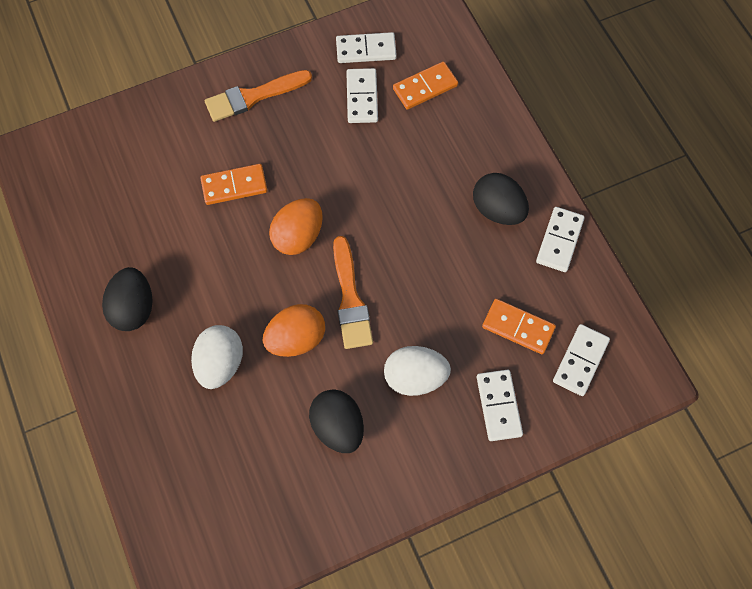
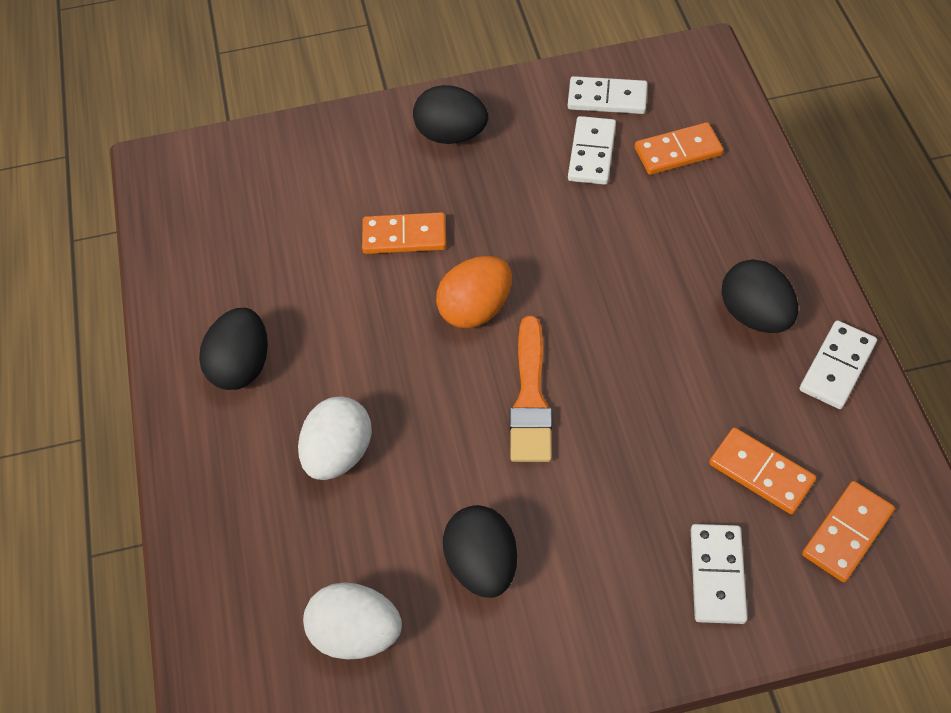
camera: 15 degrees right, 10 degrees down
(253, 96) = (451, 134): orange brush -> black egg
(296, 339) = (447, 438): orange egg -> none
(415, 377) = (602, 515): white egg -> white egg (356, 633)
(580, 361) = (846, 533): white domino -> orange domino

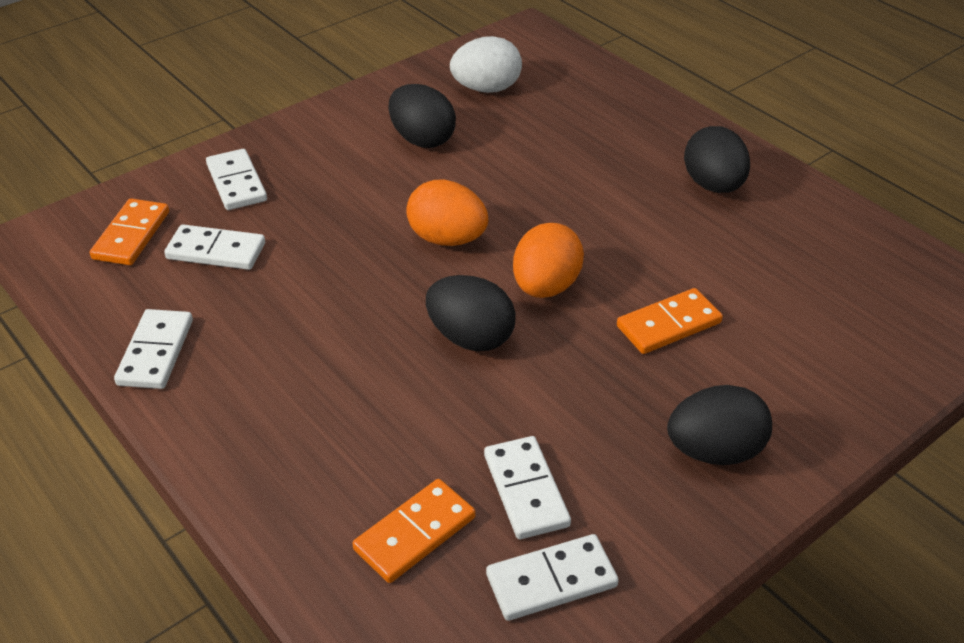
camera: 150 degrees right, 15 degrees down
(339, 453) = (580, 161): white egg -> none
(530, 398) = (447, 239): orange brush -> orange egg
(754, 314) = (255, 372): black egg -> black egg (470, 337)
(761, 473) = (216, 251): orange domino -> white domino

